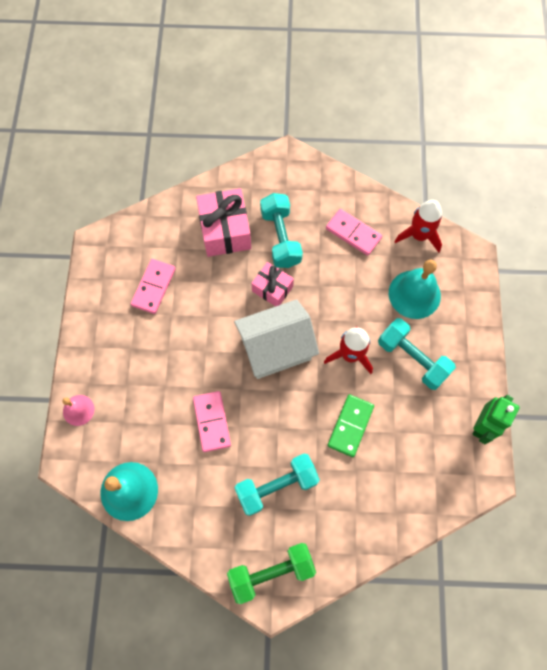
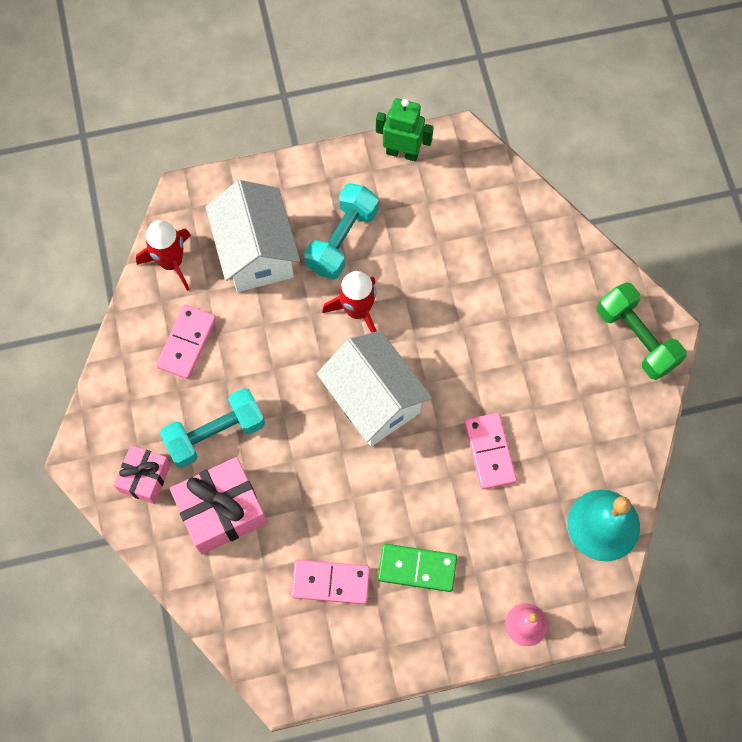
camera: 105 degrees left, 0 degrees up
(211, 422) = (490, 452): pink domino -> pink domino turned 75 degrees counterclockwise
(272, 289) = (293, 425): pink gift -> pink gift (145, 478)
(276, 486) = (541, 356): turquoise dumbbell -> none
(350, 426) = (445, 292): green domino -> green domino (417, 568)
(414, 294) = (256, 253): turquoise bell -> white house

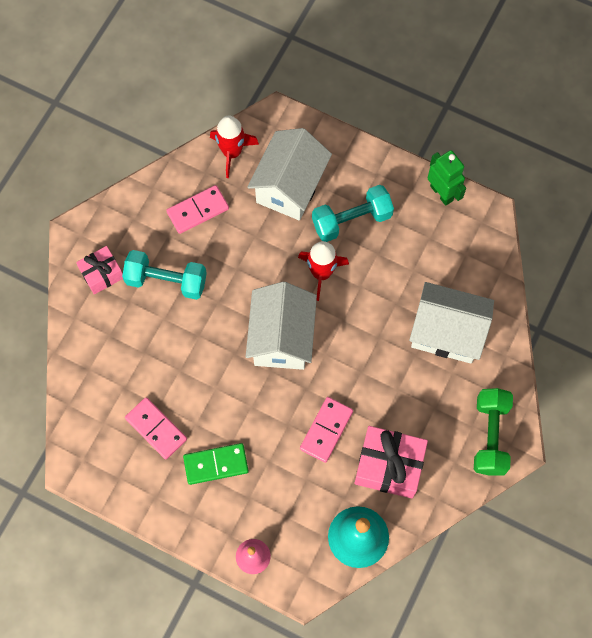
camera: 40 degrees right, 0 degrees up
(222, 511) = (129, 331): pink gift -> pink gift (389, 466)
(417, 568) = (216, 464): green domino -> green domino turned 60 degrees counterclockwise
(518, 276) = (447, 332): none -> white house

